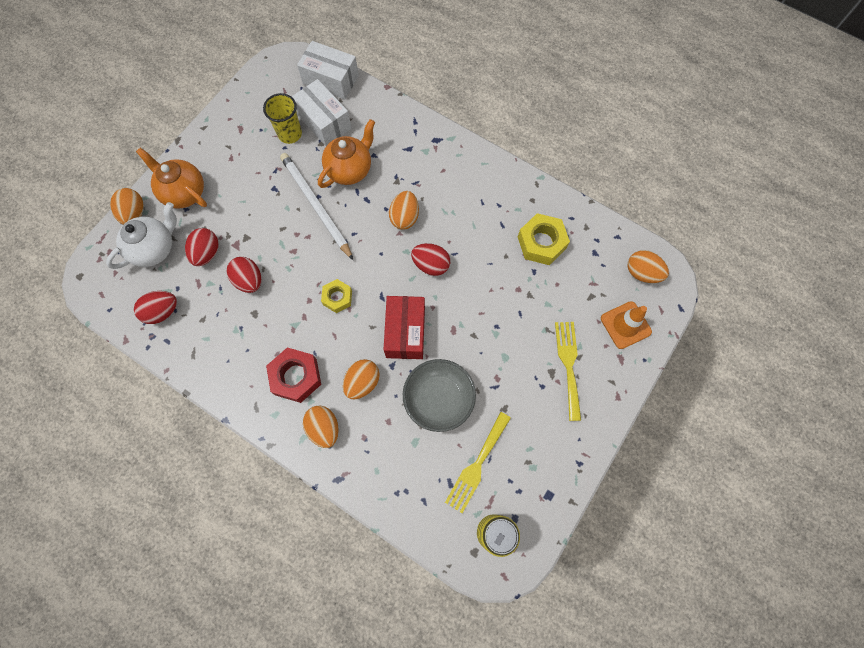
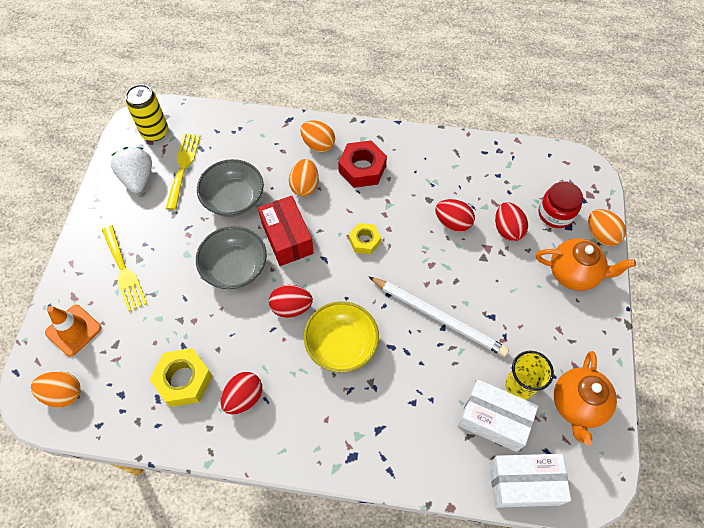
camera: 155 degrees right, 10 degrees down
(154, 249) = (555, 214): white teapot -> red jar
(162, 311) = (506, 170): red egg -> red egg (244, 397)
(350, 170) = (428, 372): orange teapot -> orange teapot (577, 405)
(404, 217) = (341, 345): orange egg -> yellow bowl
(465, 323) = (235, 268): none -> grey bowl
(529, 472) = (138, 178): none -> white strawberry

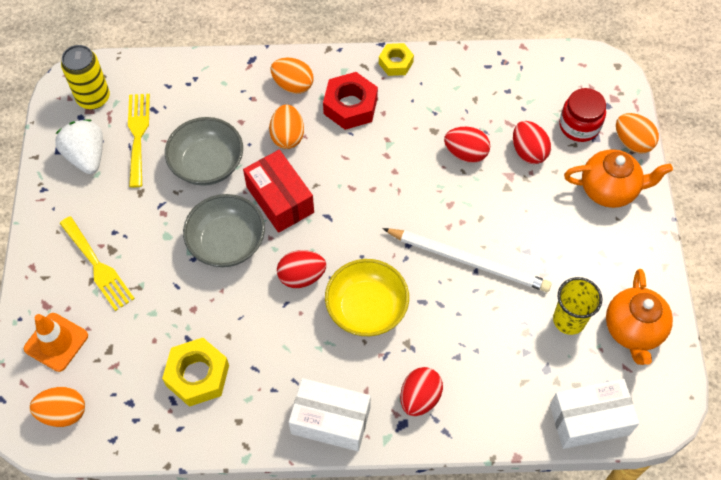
camera: 10 degrees left, 0 degrees up
(244, 397) = (270, 383): red egg -> red egg (419, 398)
(364, 241) = (369, 189): yellow nut -> yellow nut (395, 63)
(493, 420) = (547, 360): white box -> white box (330, 420)

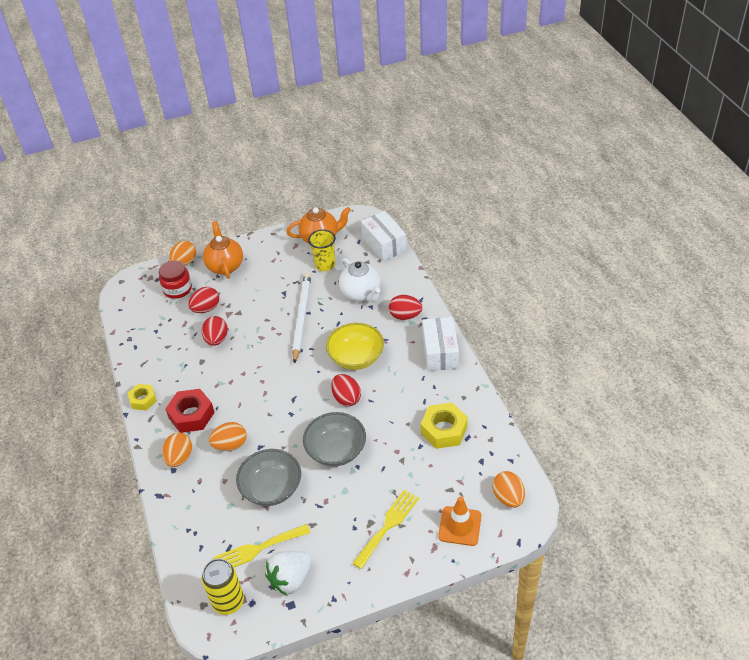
camera: 105 degrees left, 15 degrees down
(280, 199) = (288, 431): red box -> none
(488, 352) = (361, 294): none -> white teapot

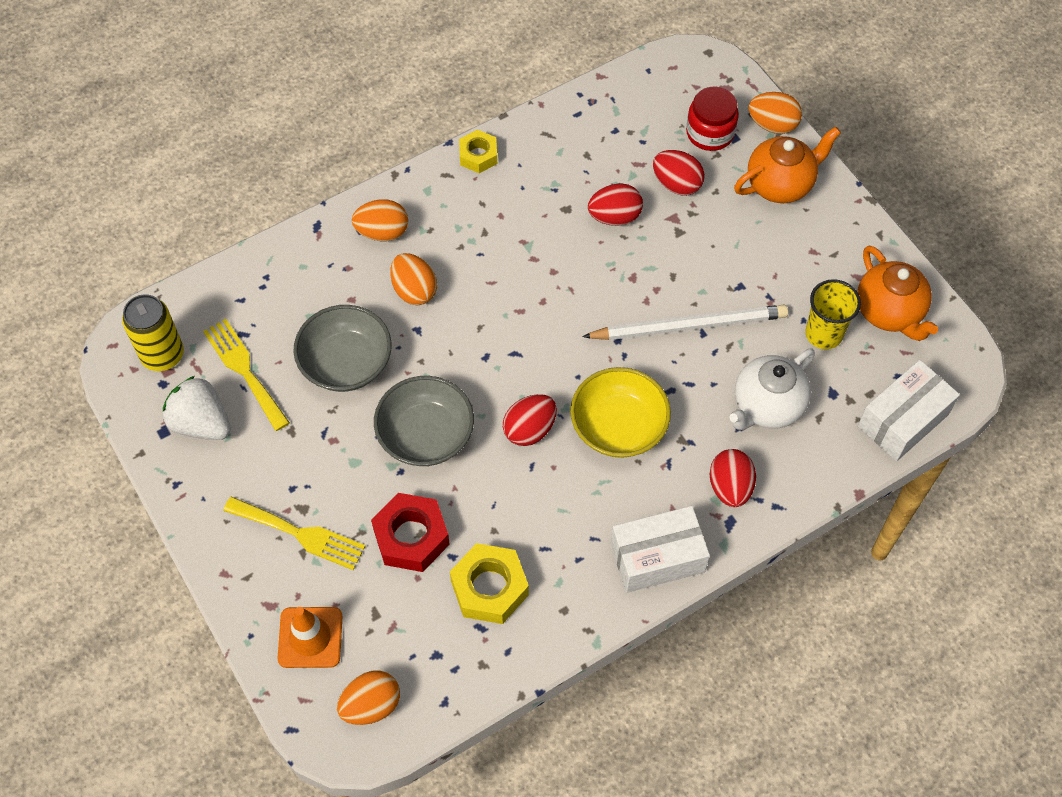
camera: 75 degrees right, 15 degrees up
(191, 415) = (460, 225): red nut -> red nut (411, 537)

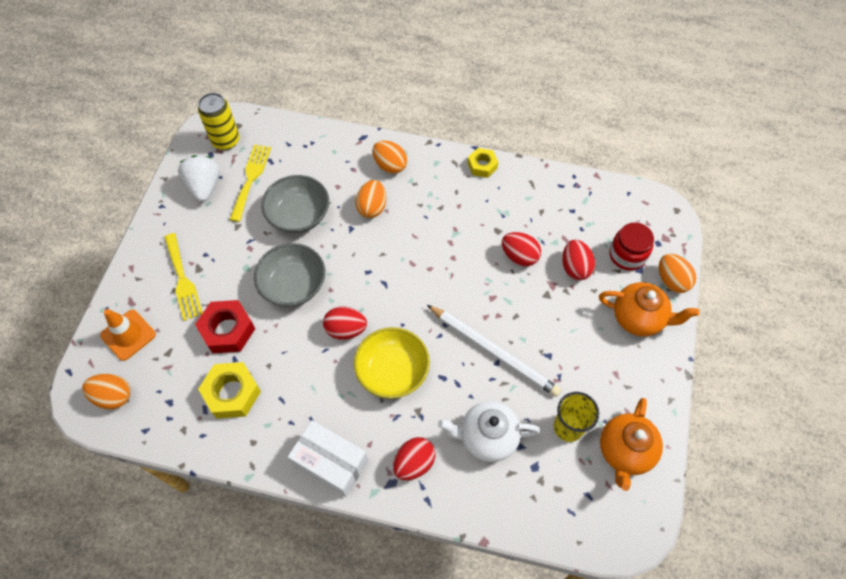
camera: 45 degrees right, 0 degrees up
(903, 420) = (560, 524): white box -> none

